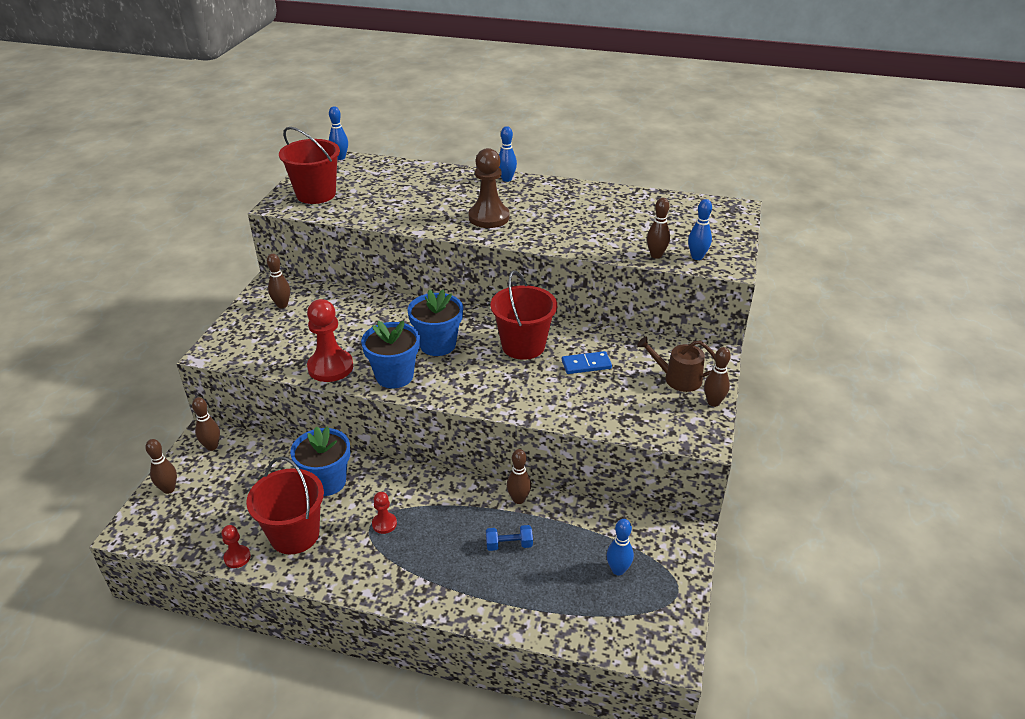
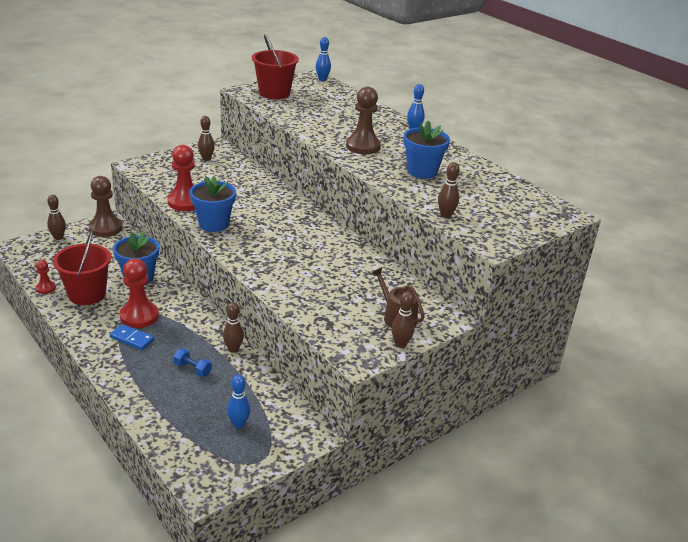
camera: 35 degrees right, 5 degrees down
(212, 446) = (105, 228): brown bowling pin -> brown pawn
(384, 524) = (139, 316): red pawn -> red pawn, size x1.96
(437, 345) = (264, 220): blue flower pot -> blue flower pot (422, 171)
(523, 346) = (318, 246): red bucket -> none
(586, 365) = (344, 277): blue domino -> blue domino (132, 339)
(697, 257) = (476, 229): blue bowling pin -> none

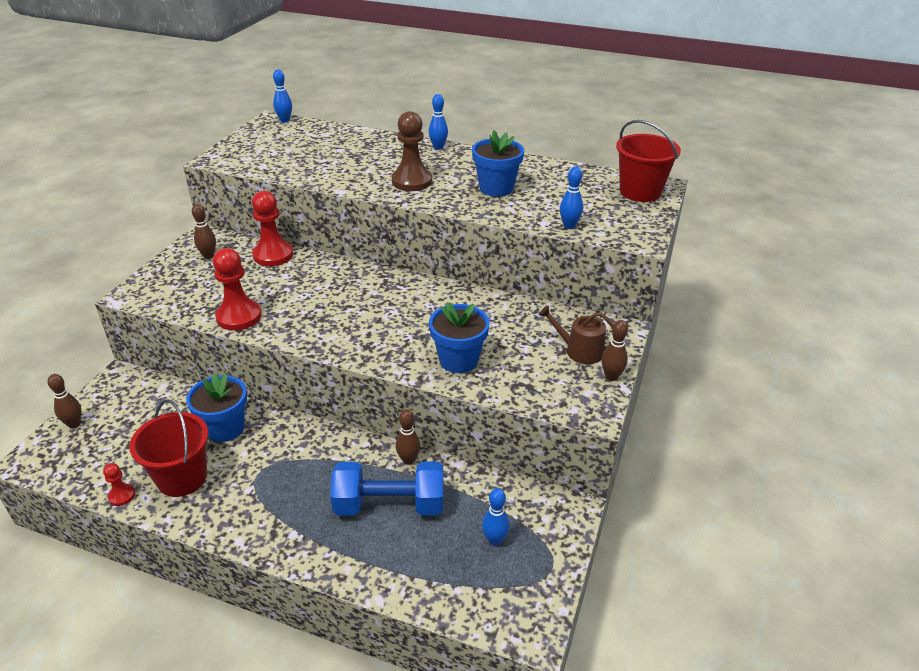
camera: 30 degrees left, 5 degrees up
(105, 228) = (125, 386): brown pawn -> none
(132, 339) = (289, 505): blue domino -> none
(139, 316) = (271, 474): red pawn -> red pawn (273, 255)
(192, 369) = (389, 505): blue dumbbell -> blue dumbbell, size x2.33
(214, 224) = (298, 329): blue flower pot -> blue flower pot (458, 360)
(274, 93) = (252, 152): red bucket -> red bucket (640, 192)
(446, 215) = (569, 226): brown bowling pin -> blue bowling pin

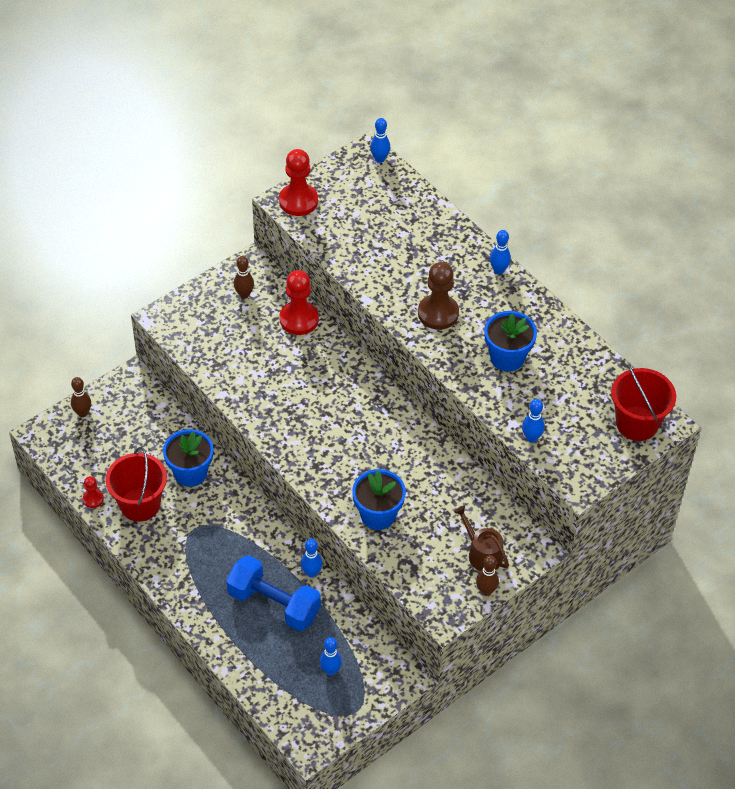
camera: 30 degrees right, 15 degrees up
(239, 316) = (234, 384): red pawn -> red pawn (298, 201)
(408, 460) = (311, 573): brown bowling pin -> blue bowling pin

